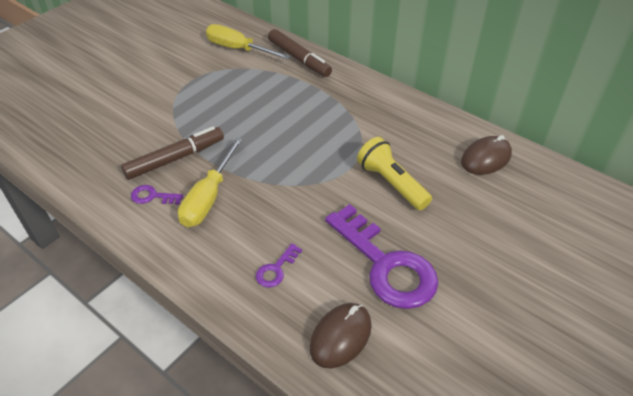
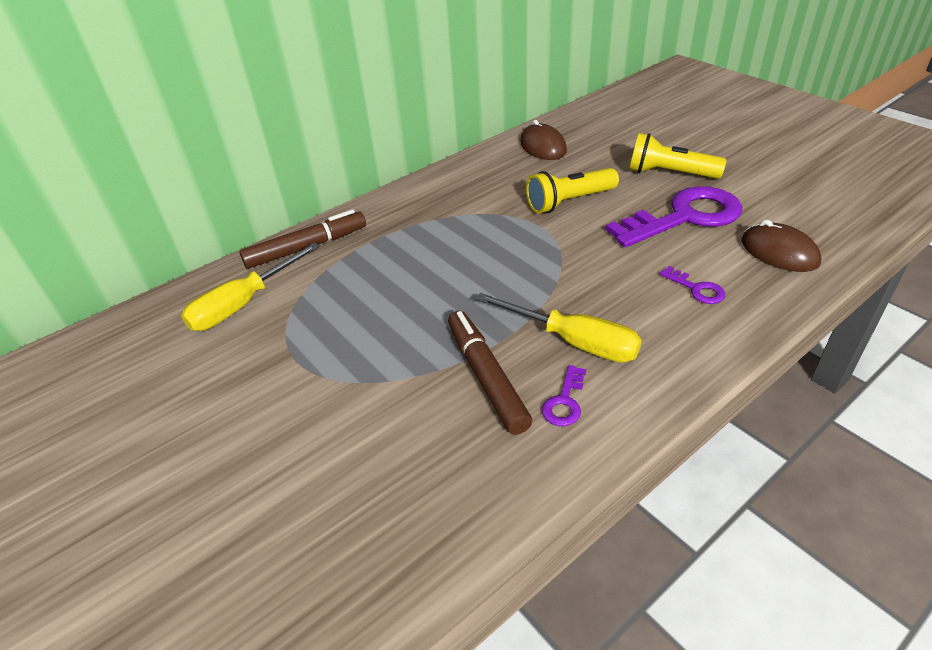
camera: 75 degrees left, 5 degrees down
(466, 255) = (669, 173): none -> yellow flashlight

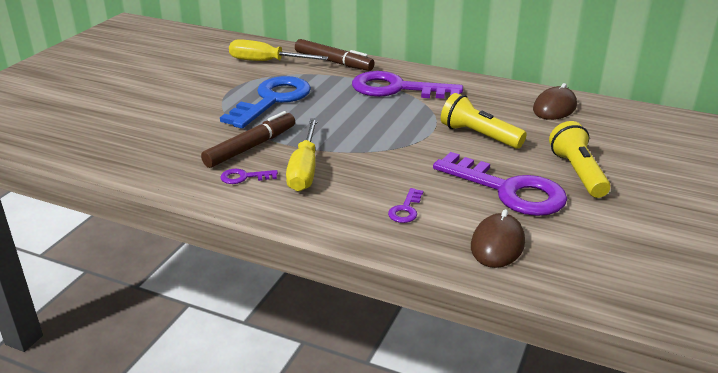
camera: 60 degrees right, 10 degrees down
(367, 325) = (273, 100): none -> blue key
(424, 221) = (397, 89): none -> purple key

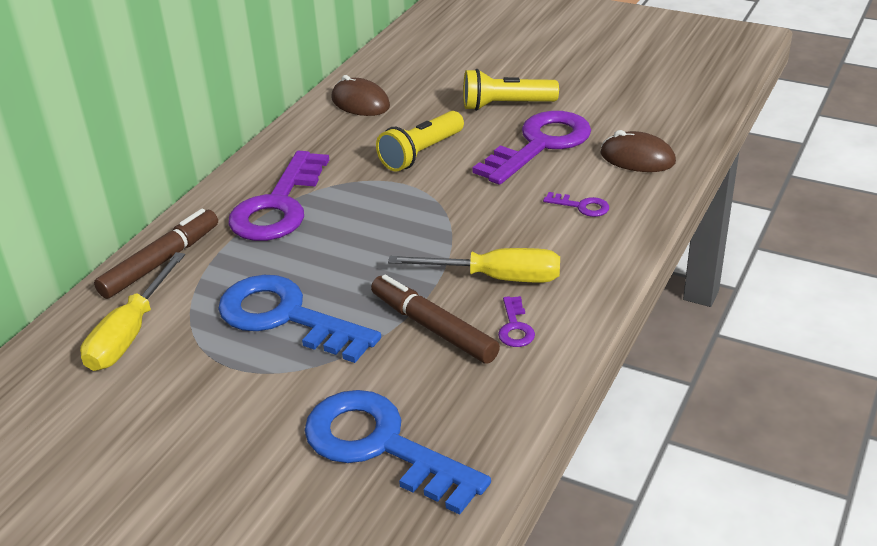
camera: 85 degrees left, 5 degrees up
(145, 134) = (381, 445): none -> blue key

